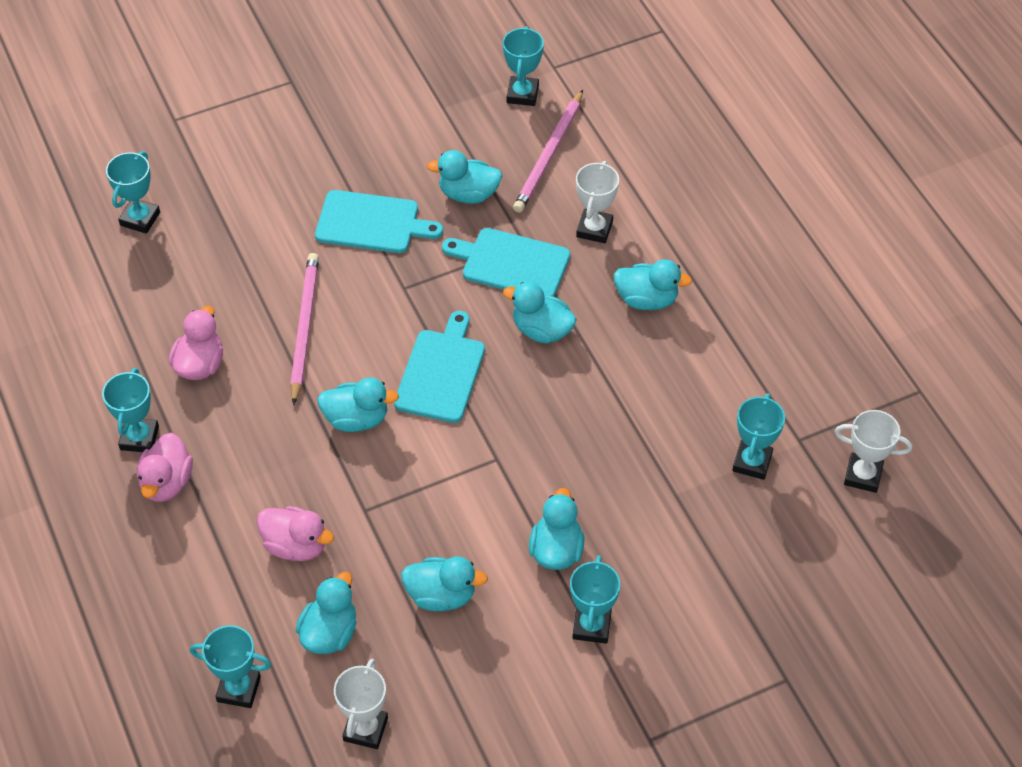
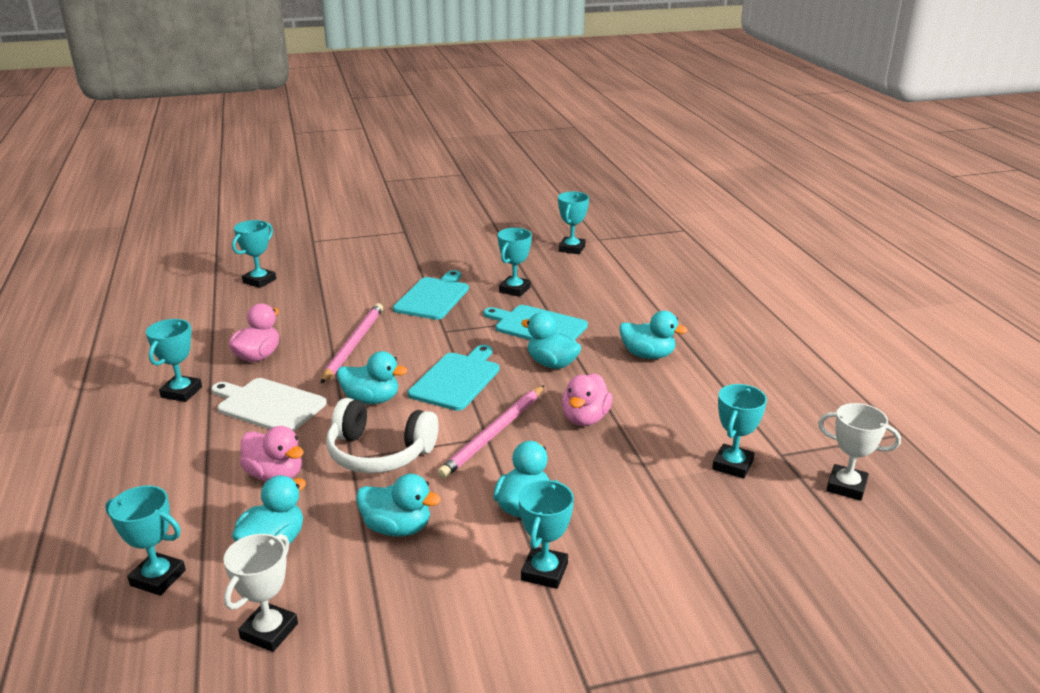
camera: 10 degrees right, 25 degrees down
(167, 483) = (186, 421): pink duck -> pink duck (585, 418)
(246, 444) = (268, 405): none -> white cutting board
(372, 223) = (433, 297): turquoise cutting board -> turquoise cutting board turned 90 degrees counterclockwise
(391, 499) = (379, 453): none -> white headphones
(468, 194) = (514, 289): turquoise duck -> turquoise trophy
(549, 155) = (584, 276): pink pencil -> pink pencil (494, 434)
(594, 229) = (611, 314): white trophy -> none

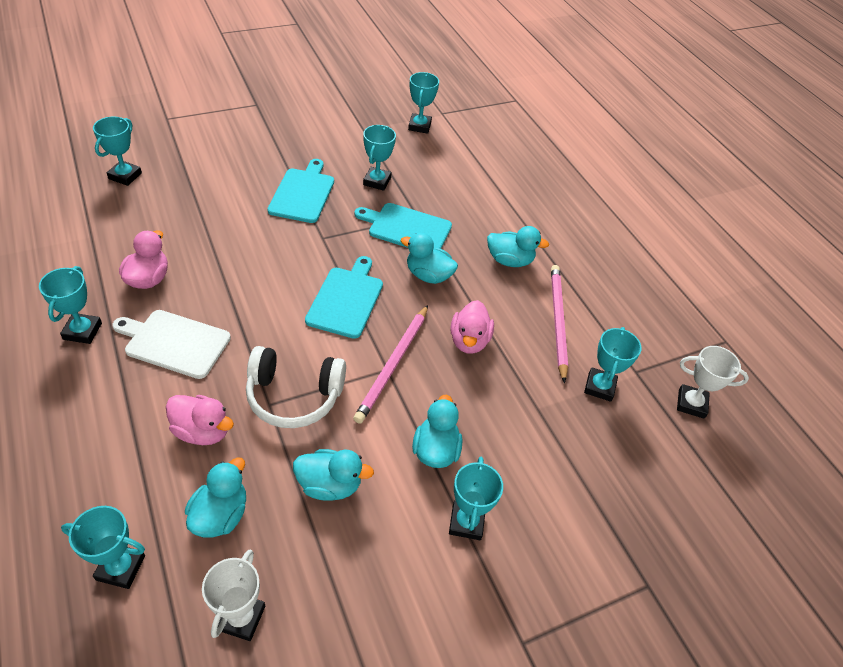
camera: 15 degrees left, 20 degrees up
(354, 344) = (239, 259): pink pencil -> pink pencil (557, 321)
(371, 399) = (272, 329): turquoise duck -> none

